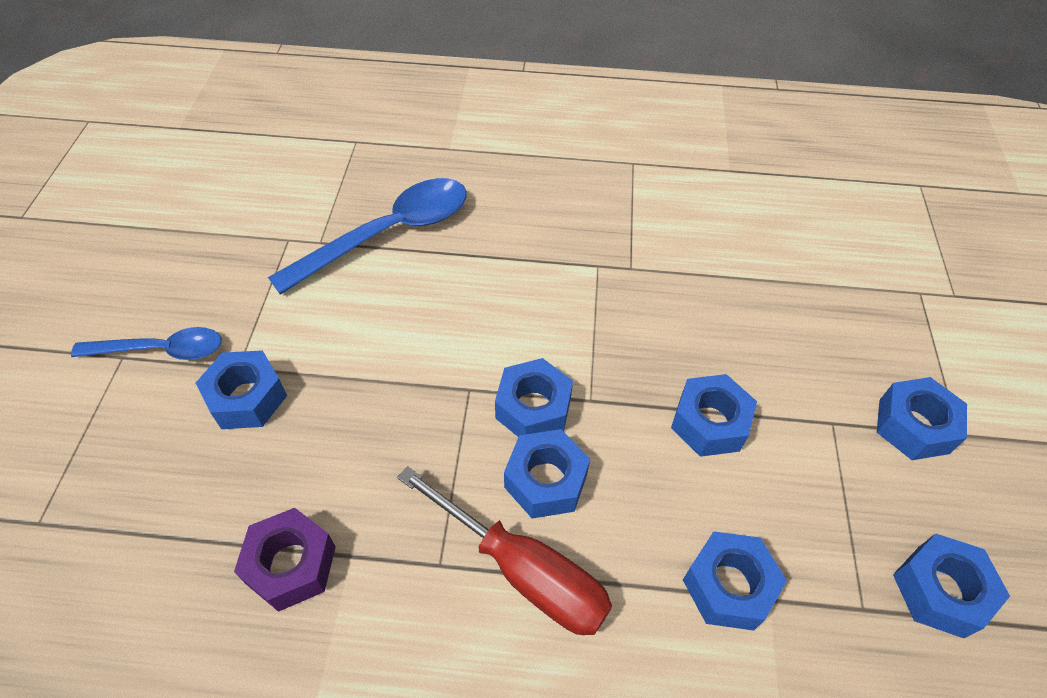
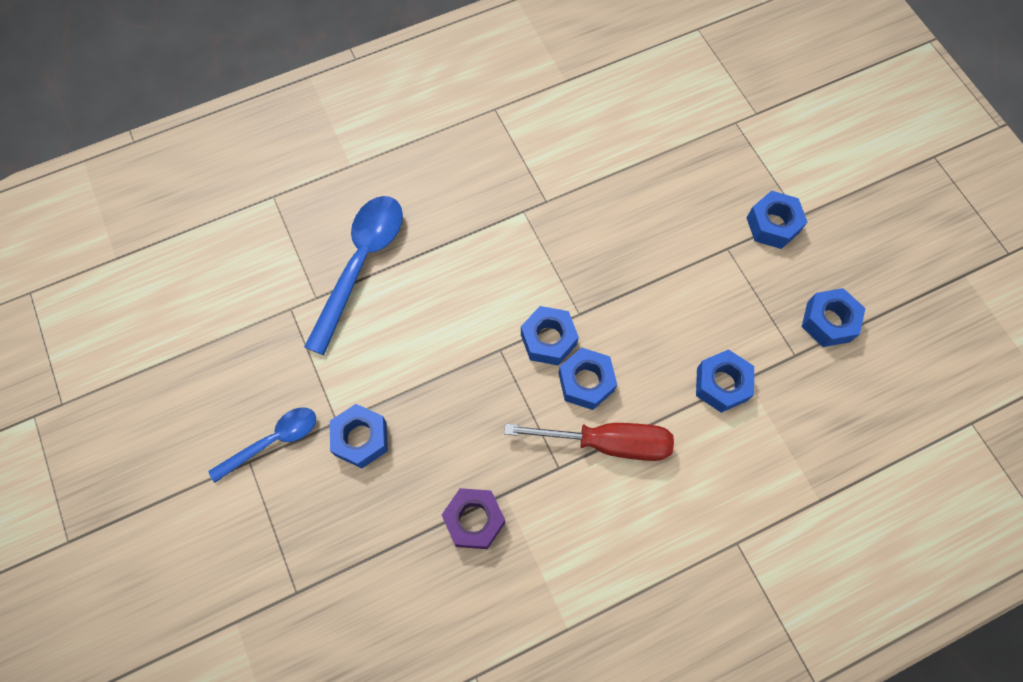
camera: 30 degrees left, 15 degrees up
(709, 423) = (658, 289): blue nut -> none

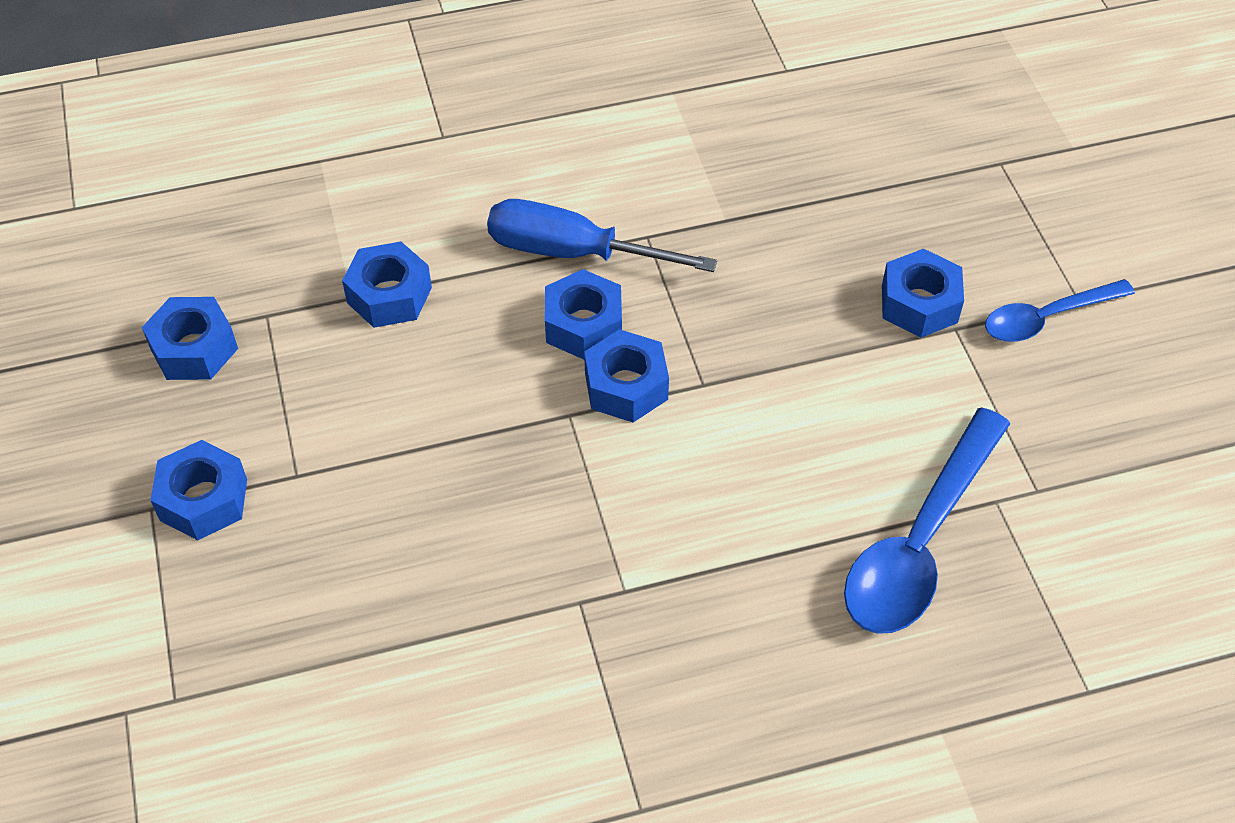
camera: 170 degrees left, 15 degrees down
(474, 520) = (770, 199): purple nut -> none
(607, 443) = (574, 252): red screwdriver -> blue screwdriver

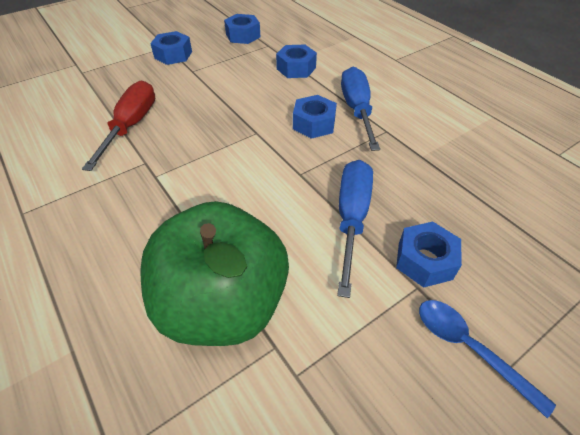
camera: 70 degrees right, 5 degrees down
(454, 613) = (131, 126): none -> red screwdriver
(626, 386) = (283, 146): blue nut -> none
(821, 352) = (351, 218): none -> blue screwdriver
(919, 542) = (223, 304): blue spoon -> green apple

